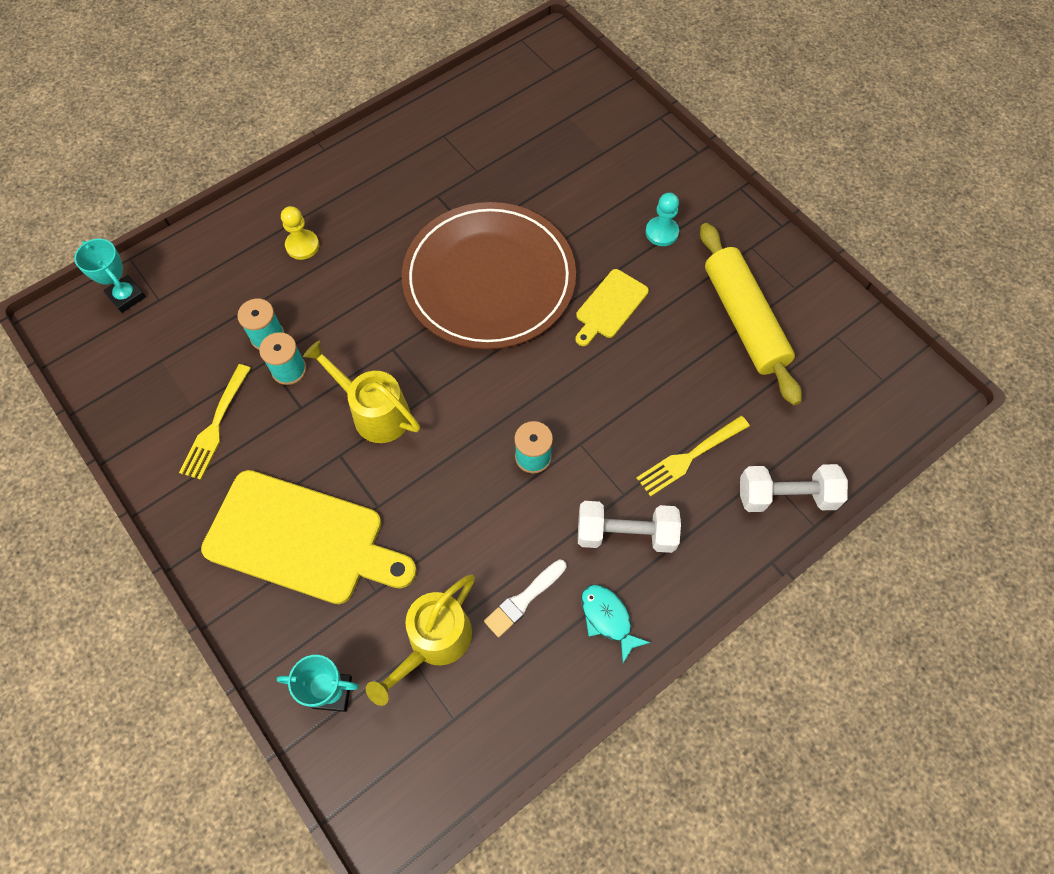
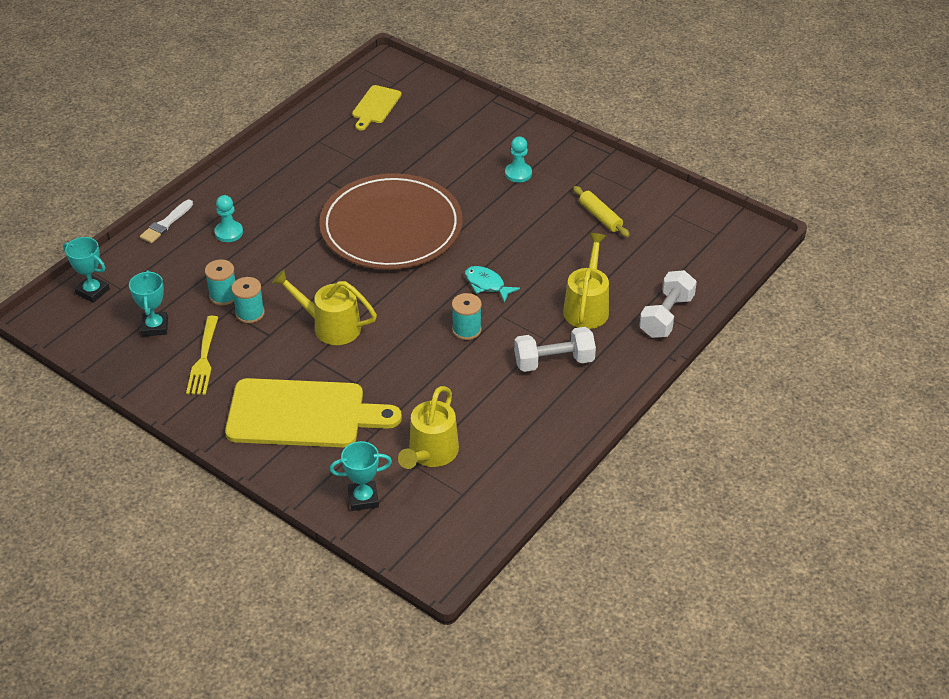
camera: 15 degrees left, 20 degrees down
(177, 364) = (155, 327): none -> turquoise trophy
(302, 246) = (229, 232): yellow pawn -> turquoise pawn
(523, 599) = (490, 415): white brush -> white brush (166, 224)
(608, 619) = (558, 413): turquoise fish -> turquoise fish (487, 284)
(610, 306) = (493, 227): yellow cutting board -> yellow cutting board (375, 106)
(690, 456) = (587, 306): yellow fork -> yellow watering can
(744, 320) = (600, 217): yellow rolling pin -> yellow rolling pin, size x0.51
(786, 496) = (666, 316): white dumbbell -> white dumbbell turned 45 degrees counterclockwise

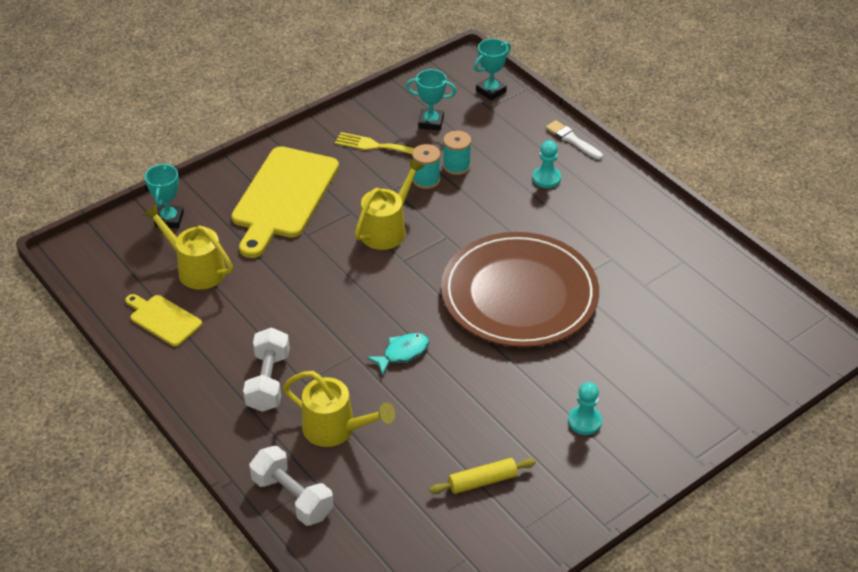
camera: 105 degrees right, 0 degrees up
(375, 106) = (742, 317): yellow cutting board -> yellow cutting board (163, 319)
(466, 329) = (342, 324): turquoise spool -> none

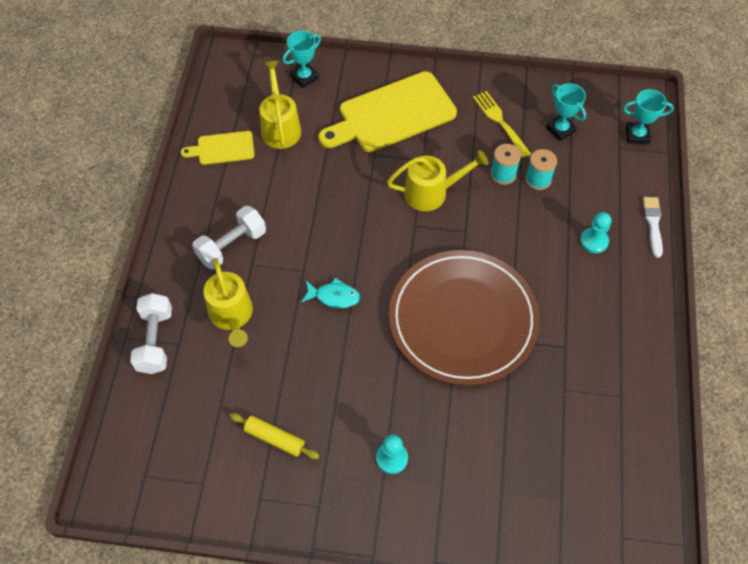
camera: 45 degrees right, 15 degrees up
(163, 319) = (222, 148): yellow cutting board -> yellow cutting board turned 90 degrees counterclockwise

